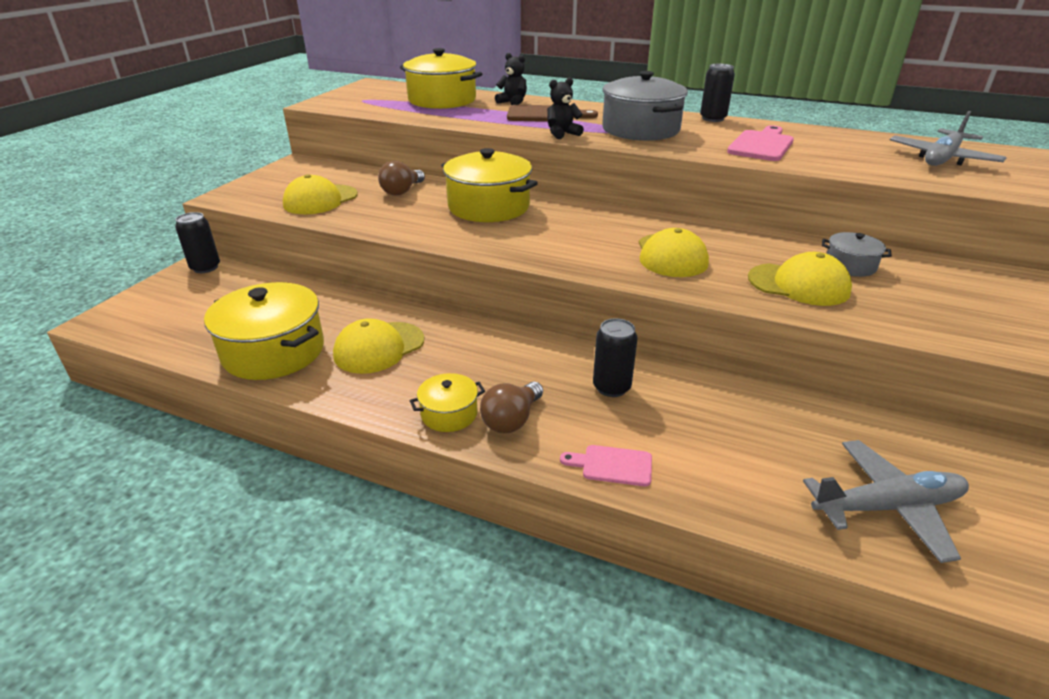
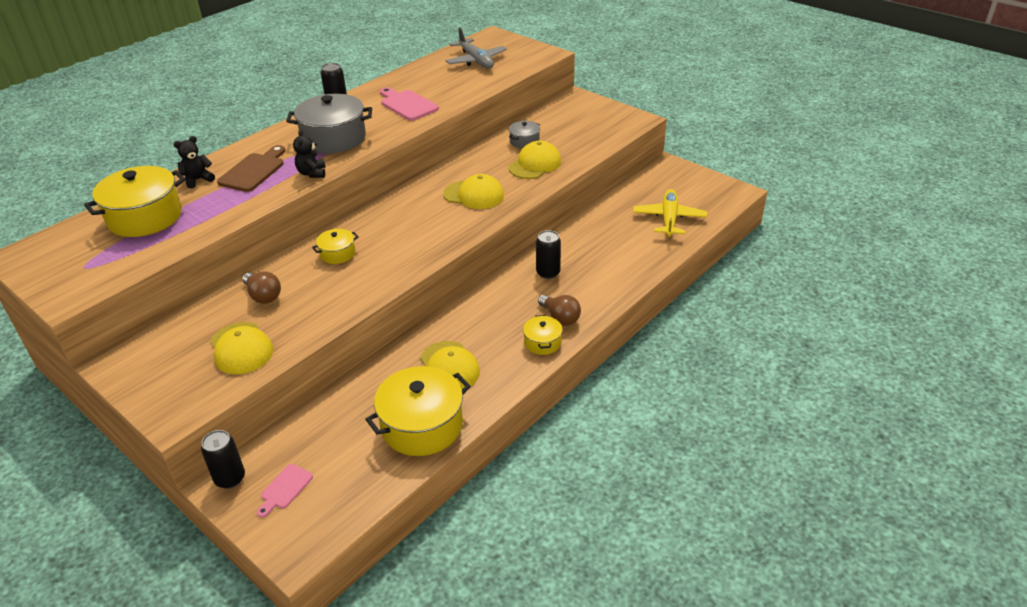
camera: 70 degrees left, 5 degrees up
(489, 207) = (337, 254): yellow pot -> yellow pot, size x0.50
(612, 465) = (612, 290): pink cutting board -> pink cutting board (285, 489)
(887, 507) = (669, 219): grey plane -> yellow plane

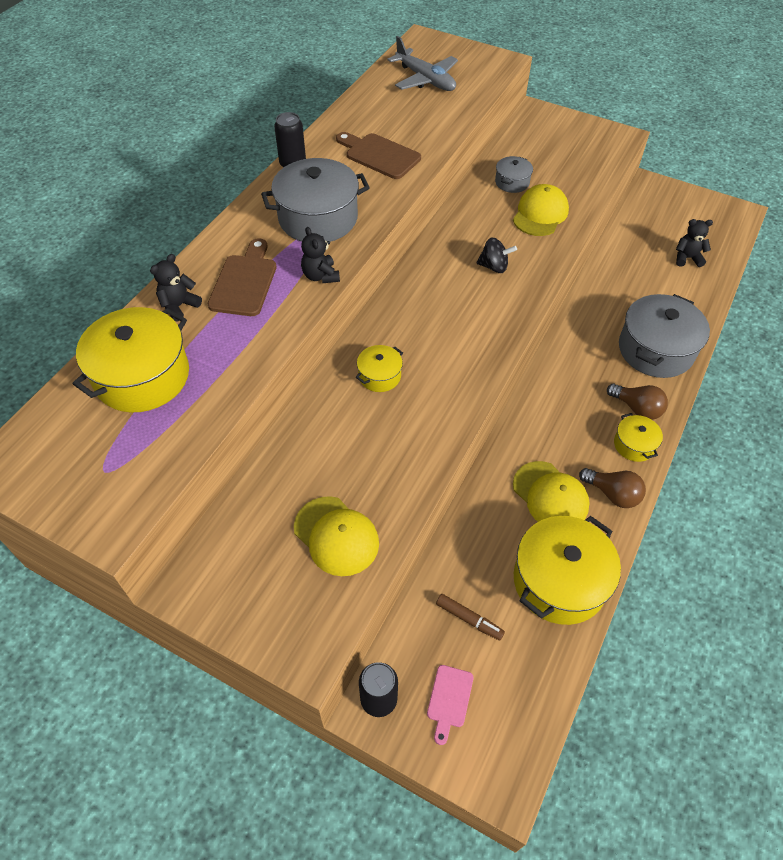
camera: 15 degrees left, 15 degrees up
(263, 296) = (322, 453): brown light bulb -> brown light bulb (612, 494)
(332, 439) = (469, 619): none -> brown marker
(407, 104) = (379, 155): pink cutting board -> brown cutting board
(474, 195) = (494, 267): yellow cap -> black spinning top
(548, 273) = (595, 350): black can -> none
(601, 279) = (655, 350): none -> grey pot
(669, 219) = (687, 258): yellow plane -> black teddy bear

